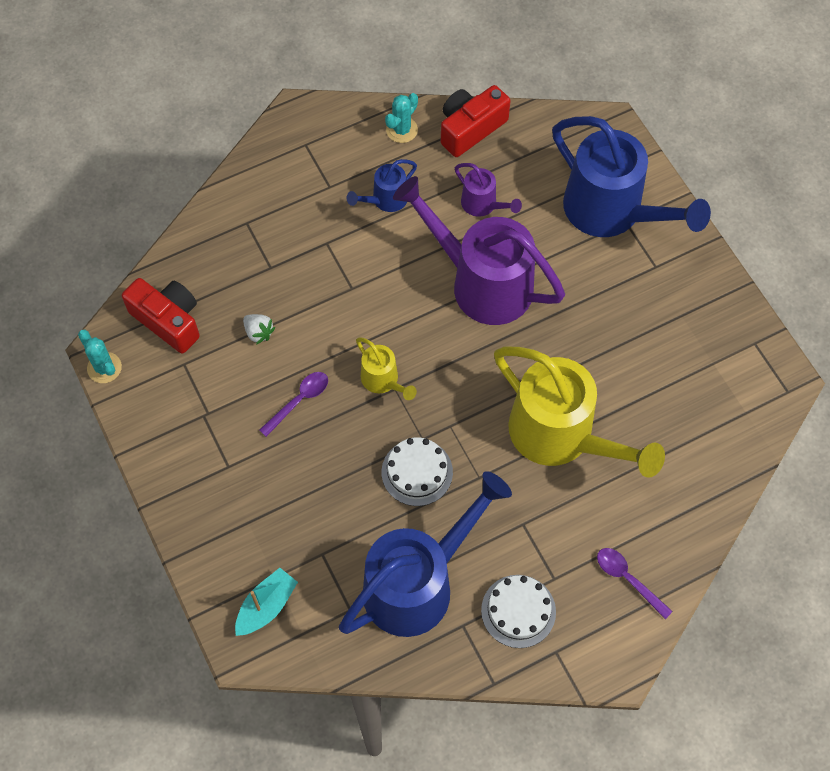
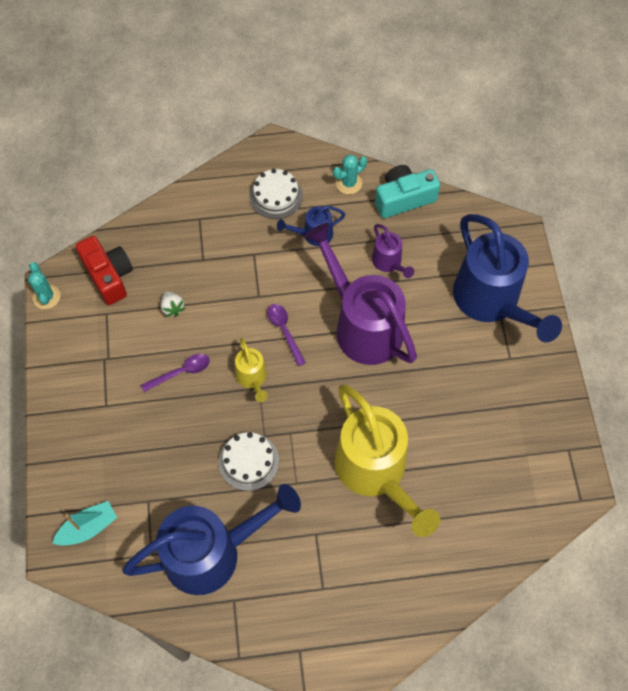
camera: 20 degrees right, 0 degrees up
(470, 128) = (404, 198): red camera -> turquoise camera
(518, 611) = (283, 605): white cake -> white cake (276, 196)
(627, 579) = (382, 611): purple spoon -> purple spoon (284, 331)

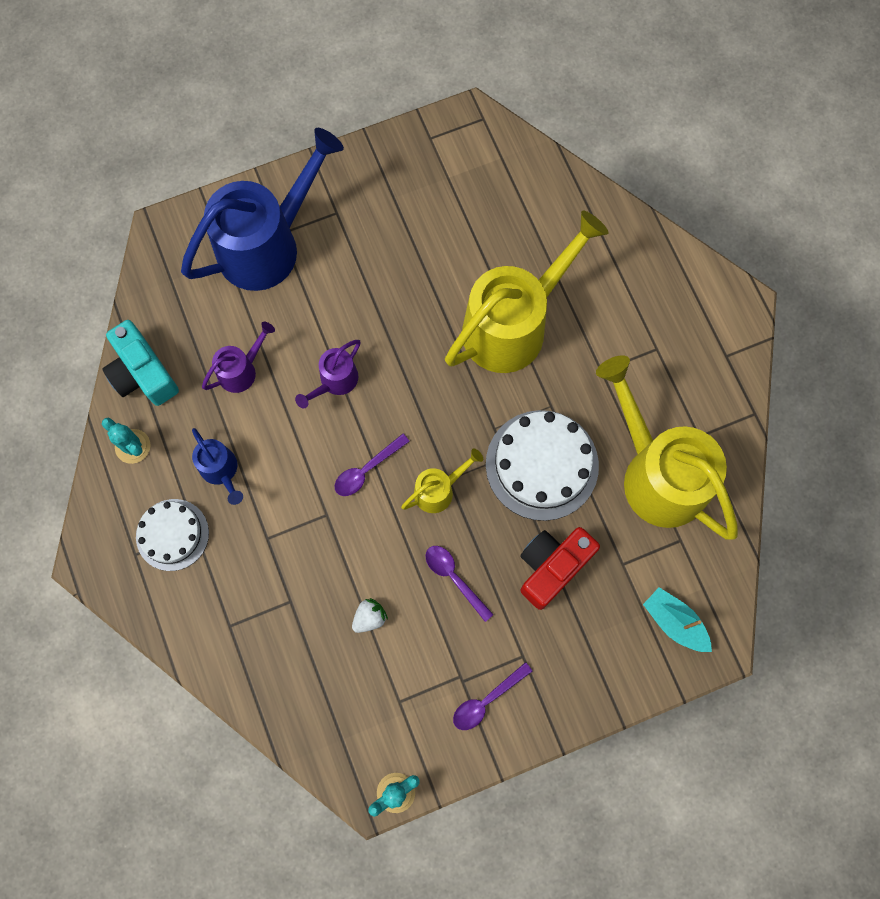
camera: 105 degrees left, 10 degrees up
(84, 371) = (486, 700): none -> purple spoon
(109, 276) = (344, 718): red camera -> red camera (552, 567)
(213, 552) = (656, 473): blue watering can -> yellow watering can
(249, 461) = (542, 465): white cake -> white cake, size x1.58
(362, 324) = (334, 382): purple watering can -> purple watering can, size x0.46

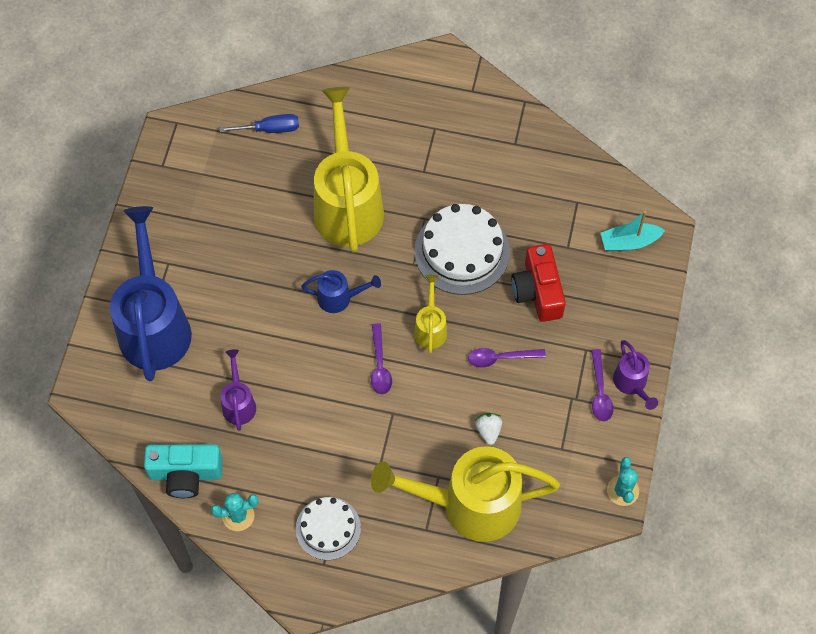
camera: 55 degrees left, 10 degrees down
(221, 471) = (306, 464): blue watering can -> blue watering can (340, 298)
(334, 382) = (298, 346): purple watering can -> purple watering can (632, 384)
(539, 202) = (270, 129): none -> blue screwdriver
(656, 473) = (520, 186): yellow watering can -> yellow watering can (468, 505)

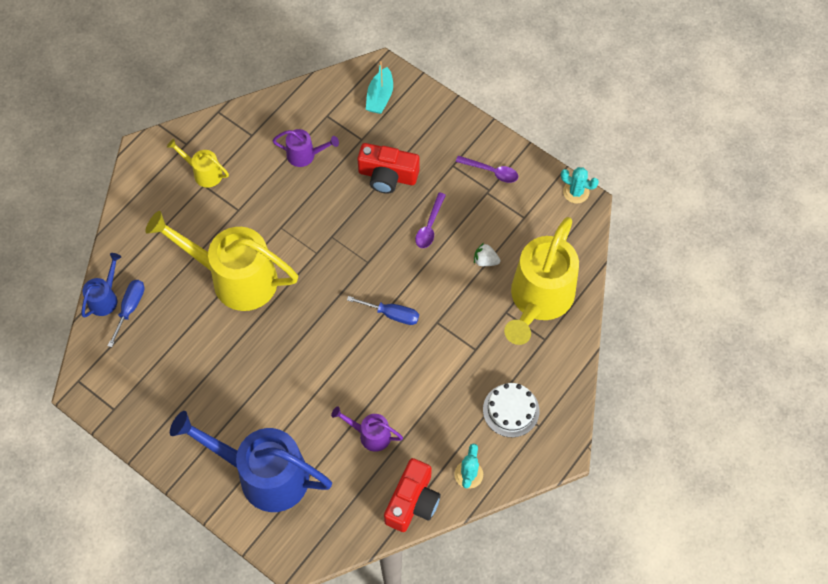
camera: 65 degrees left, 0 degrees up
(185, 474) = (412, 502): turquoise camera -> red camera
(340, 298) = (317, 319): blue watering can -> blue watering can (105, 297)
(380, 366) = (392, 314): purple spoon -> blue screwdriver
(430, 327) = (378, 264): yellow watering can -> yellow watering can (203, 173)
(462, 251) = (324, 213): white cake -> none
(632, 384) = (496, 148): purple watering can -> purple watering can (305, 155)

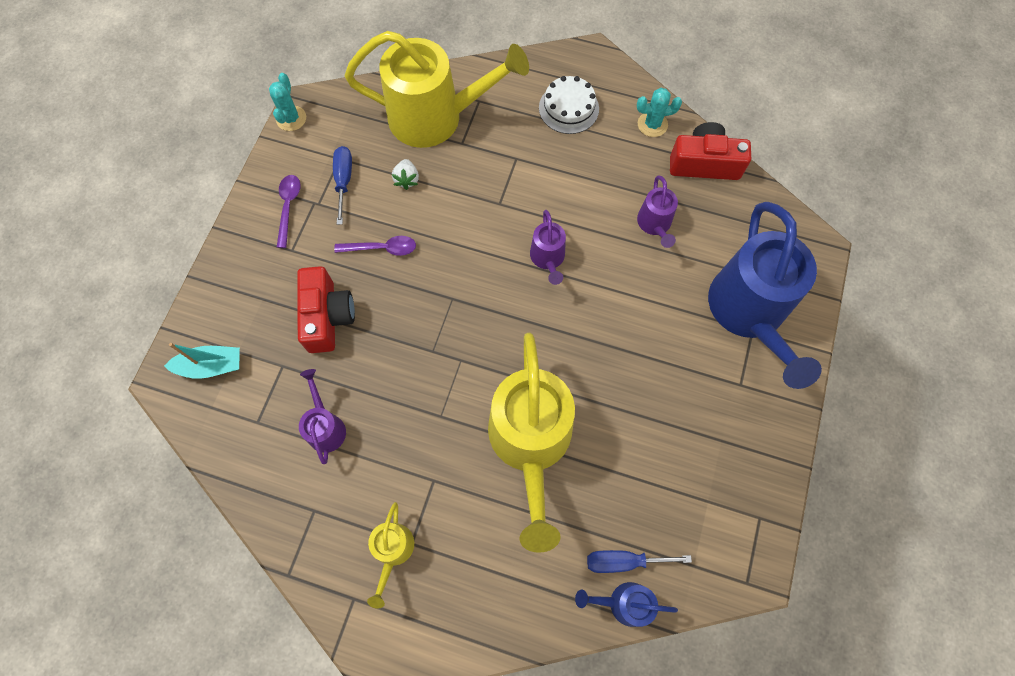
camera: 110 degrees left, 5 degrees up
(372, 341) = (548, 259): none -> purple watering can
(392, 314) = (508, 250): blue screwdriver -> blue screwdriver (344, 181)

